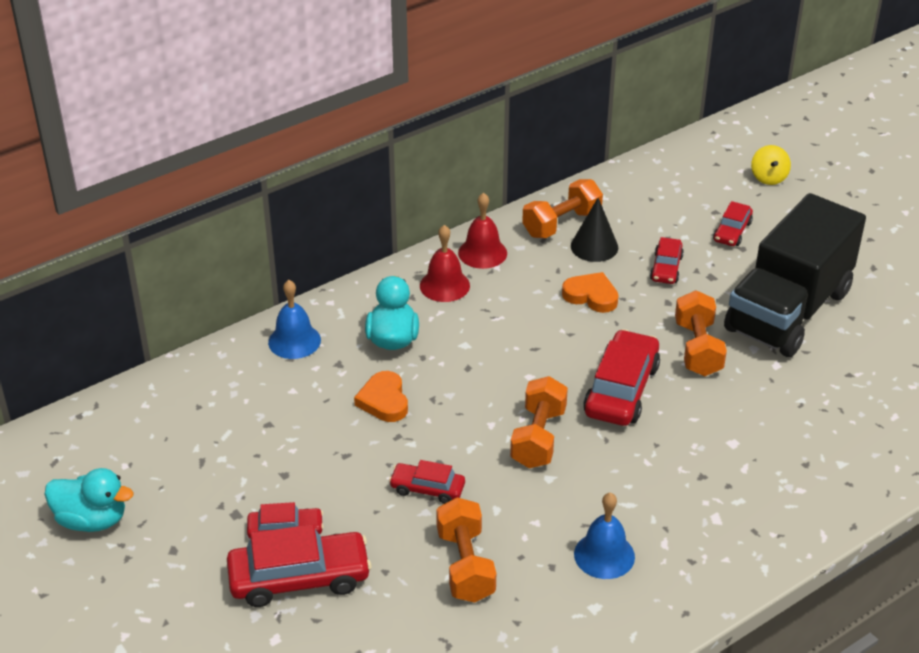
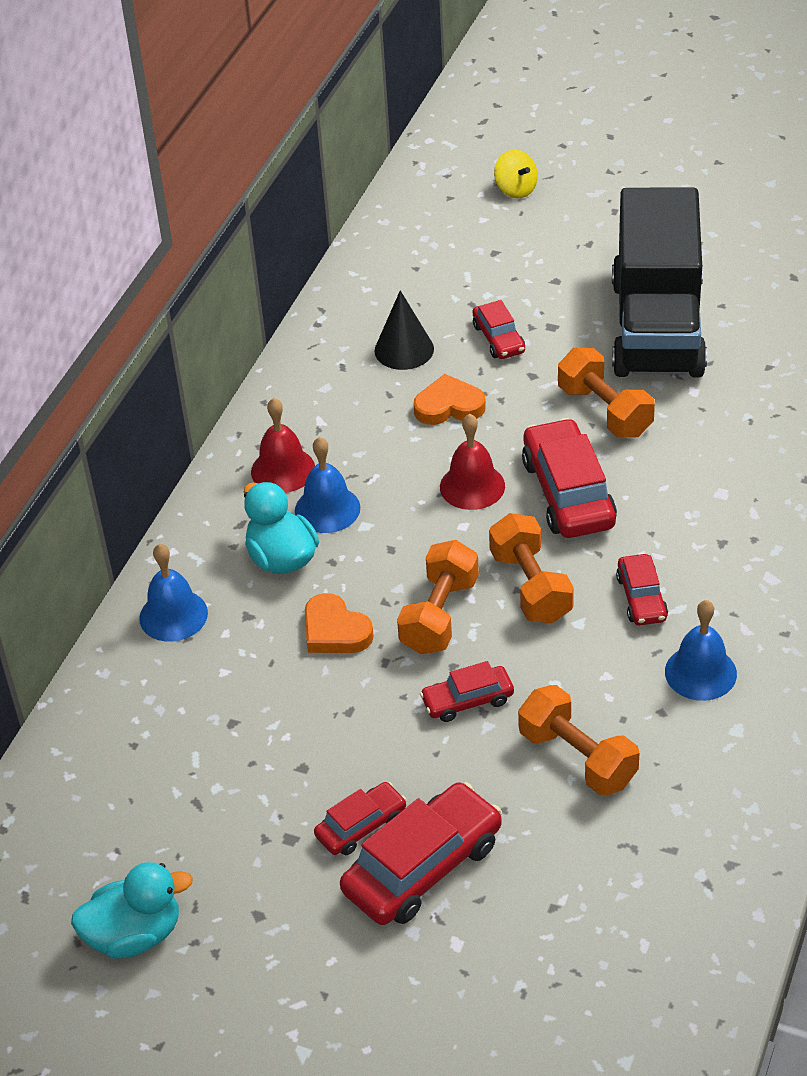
camera: 30 degrees left, 5 degrees up
(450, 323) = (327, 509): none -> blue bell
(482, 253) = (290, 413): red bell -> red bell (472, 486)
(561, 224) = (347, 340): orange dumbbell -> orange dumbbell (439, 615)
(732, 232) = (530, 267): red car -> red car (641, 598)

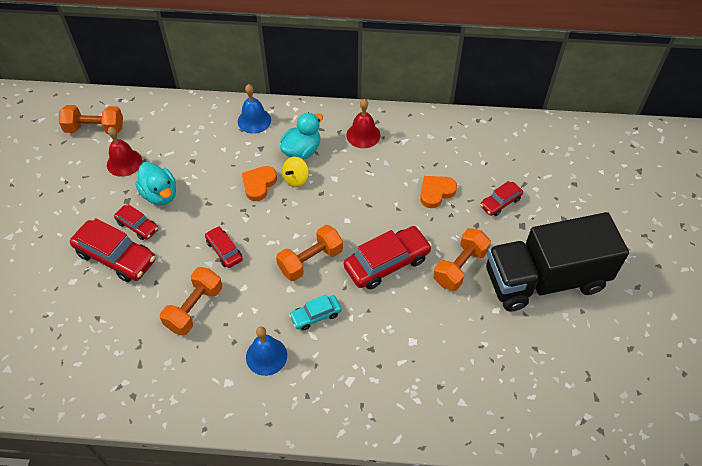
camera: 70 degrees right, 10 degrees up
(135, 935) = (68, 160): turquoise duck -> turquoise duck (160, 194)
(327, 509) = (341, 160): blue bell -> none
(404, 349) = (473, 162): black cone -> none
(439, 615) = (279, 225): orange dumbbell -> orange dumbbell (95, 129)
(449, 406) = (436, 192): orange heart -> orange heart turned 105 degrees counterclockwise
(472, 486) = (377, 217): red bell -> red bell (124, 162)
(516, 189) = (637, 181): yellow spinning top -> yellow spinning top (296, 179)
(641, 598) = (315, 315): red car -> turquoise car

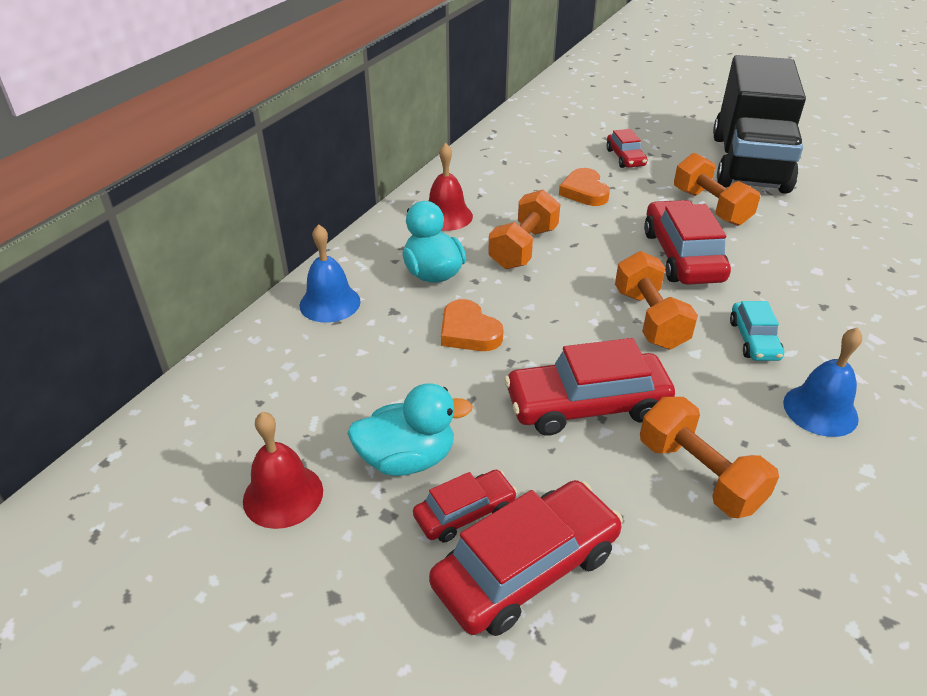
camera: 65 degrees left, 15 degrees down
(95, 129) = (144, 524): orange dumbbell -> orange dumbbell (523, 248)
(224, 250) = (586, 405): red car -> red car, size x1.80
(296, 179) = (484, 293): yellow spinning top -> none

